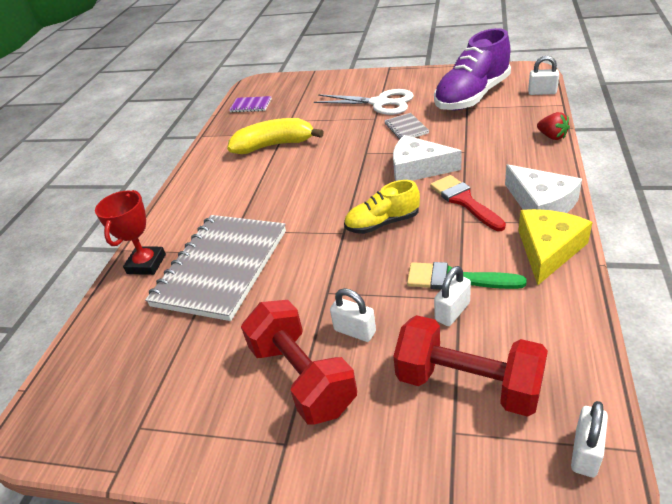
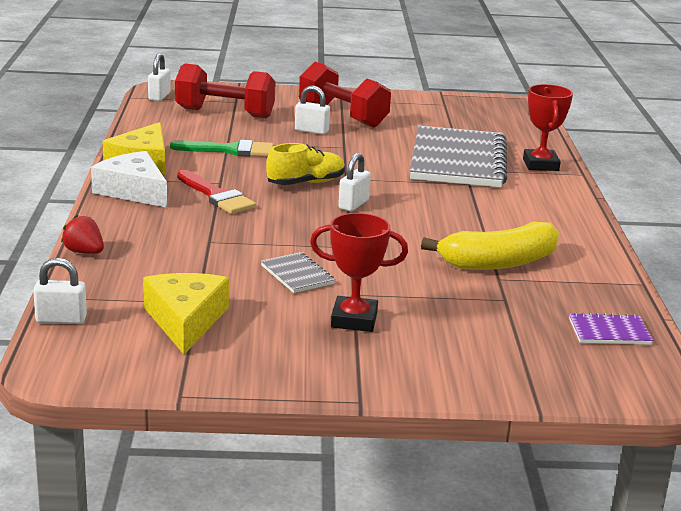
camera: 160 degrees right, 15 degrees down
(379, 103) = (354, 320): white scissors -> red trophy
(418, 168) = (272, 226): white cheese -> none
(452, 312) = (234, 137): white padlock -> white padlock (353, 204)
(472, 96) = (185, 320): purple shoe -> yellow cheese

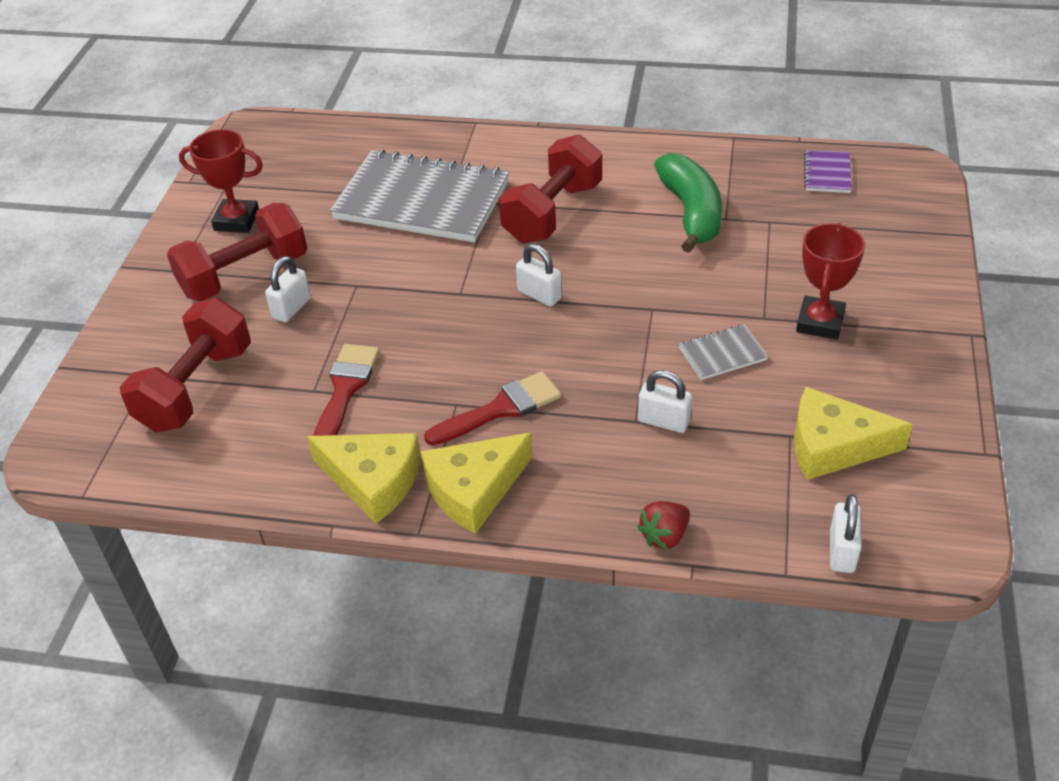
camera: 75 degrees left, 20 degrees up
(133, 191) = (474, 490): white cheese -> yellow cheese
(159, 96) = (94, 460): white padlock -> white padlock (664, 421)
(230, 150) = (345, 389): green brush -> red brush
(306, 183) = (470, 328): yellow shoe -> none
(467, 206) = (552, 213): none -> red dumbbell
(499, 262) = (691, 212): yellow banana -> green banana
(540, 165) = (444, 145): red trophy -> red trophy (237, 220)

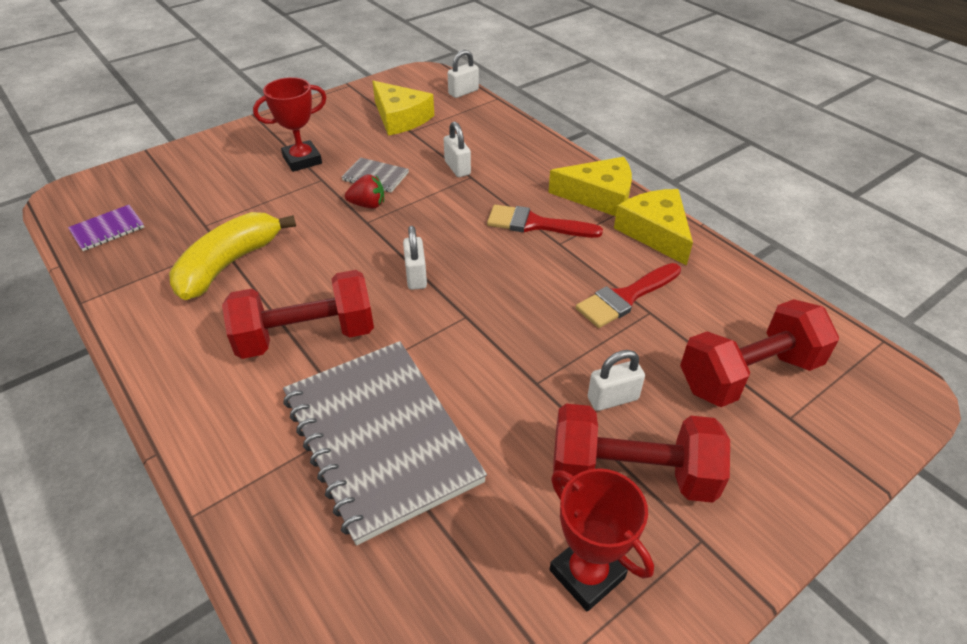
camera: 140 degrees left, 0 degrees up
(664, 536) = (528, 132): red strawberry -> red strawberry (368, 205)
(691, 212) = (229, 264): green banana -> yellow banana

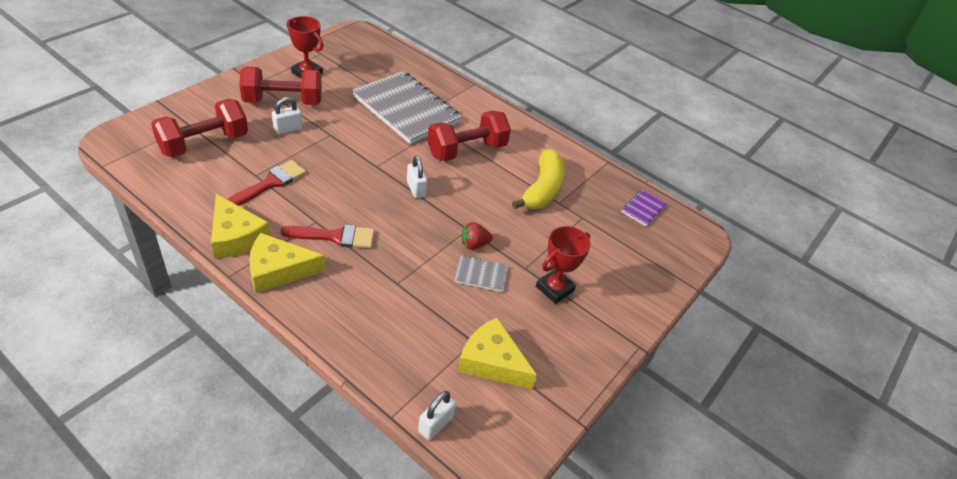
camera: 160 degrees right, 0 degrees up
(457, 168) = (412, 292): white padlock -> none

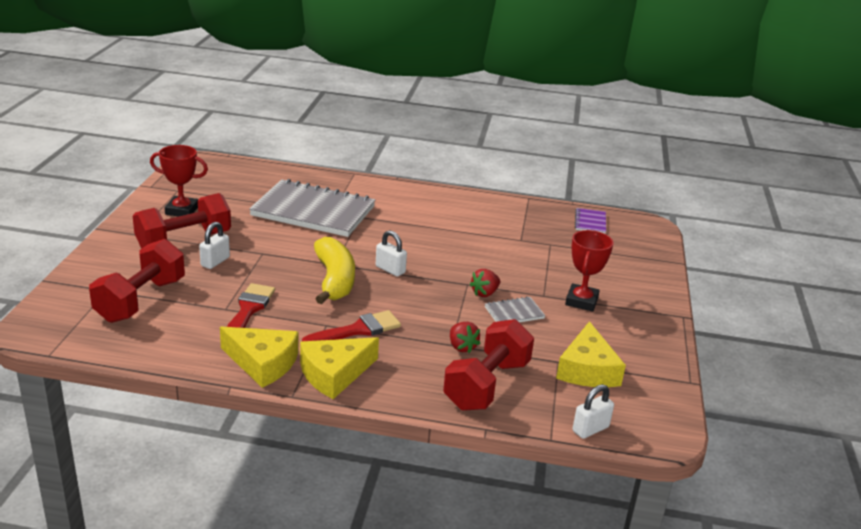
camera: 25 degrees left, 15 degrees down
(403, 290) = (462, 347): none -> red strawberry
(435, 424) = (590, 429): white padlock -> white padlock turned 45 degrees clockwise
(467, 150) = (403, 226): red dumbbell -> red dumbbell (487, 385)
(492, 362) = (587, 369): yellow cheese -> yellow cheese turned 90 degrees counterclockwise
(542, 189) = (497, 234): yellow banana -> yellow banana (334, 280)

